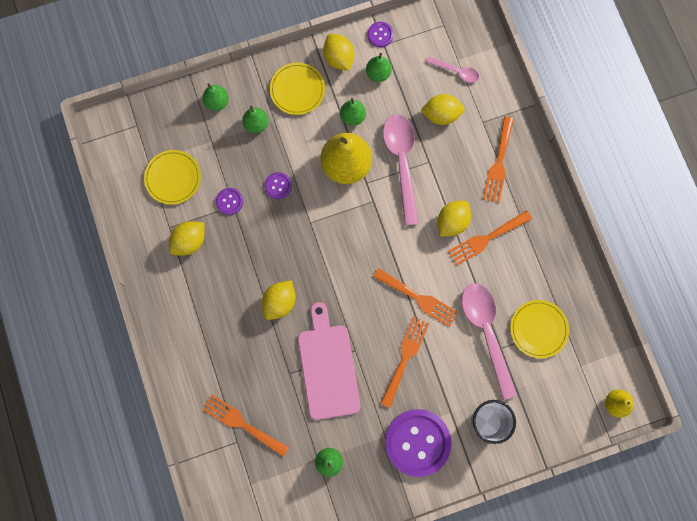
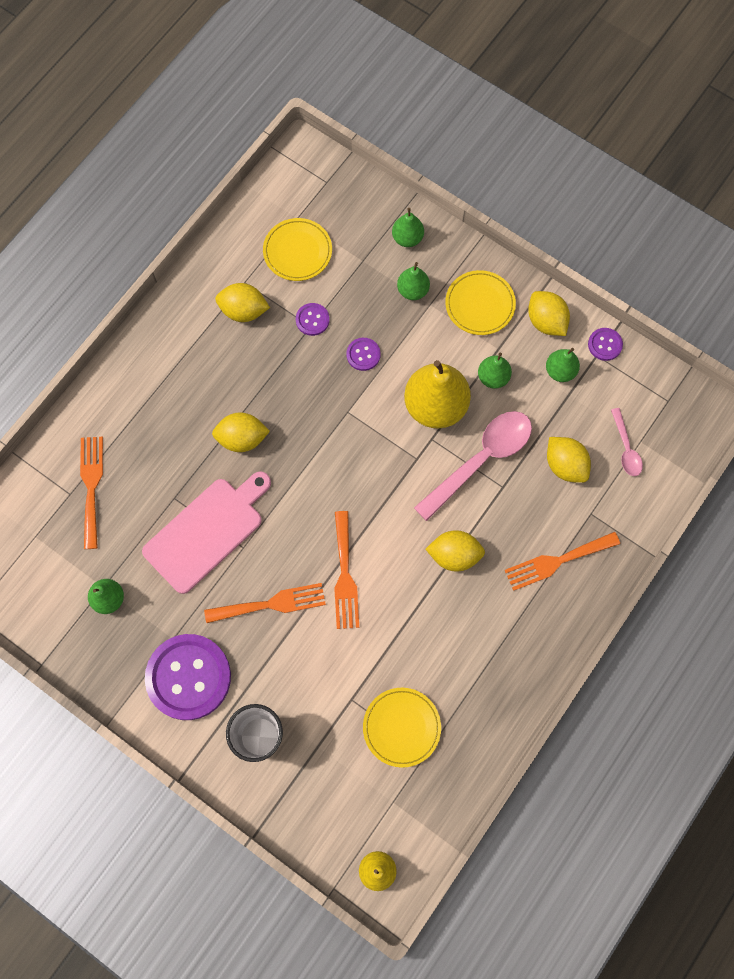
camera: 55 degrees right, 5 degrees down
(339, 58) = (546, 321): yellow lemon -> yellow lemon turned 60 degrees counterclockwise
(486, 239) = (462, 604): orange fork -> none
(486, 332) = (358, 672): pink spoon -> none

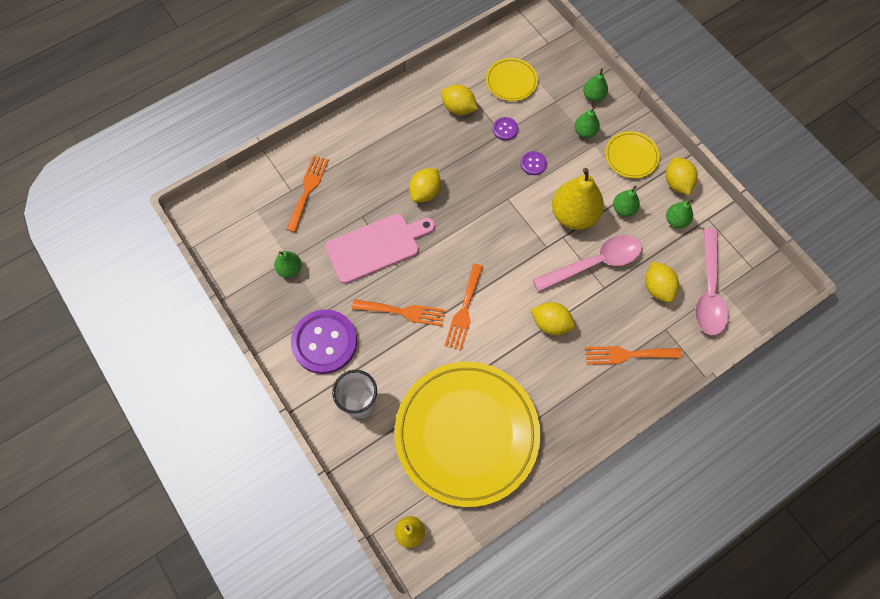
camera: 20 degrees right, 5 degrees down
(242, 438) = (425, 192): yellow lemon -> yellow lemon turned 75 degrees counterclockwise
(401, 727) = (466, 434): yellow plate -> yellow plate, size x2.31
(605, 345) = (716, 213): purple button -> none
(626, 448) = (708, 291): pink spoon -> pink spoon, size x2.00

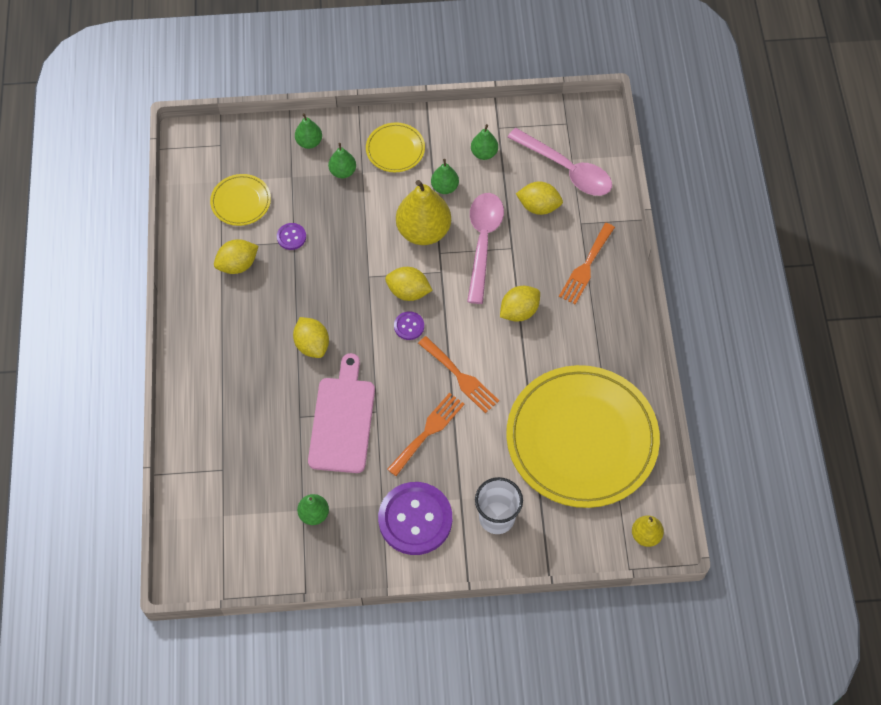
camera: 60 degrees left, 5 degrees down
(308, 190) = (234, 453): orange fork -> none
(533, 164) = (346, 234): purple button -> purple button (409, 326)
(677, 183) = (447, 130): yellow lemon -> yellow lemon (408, 292)

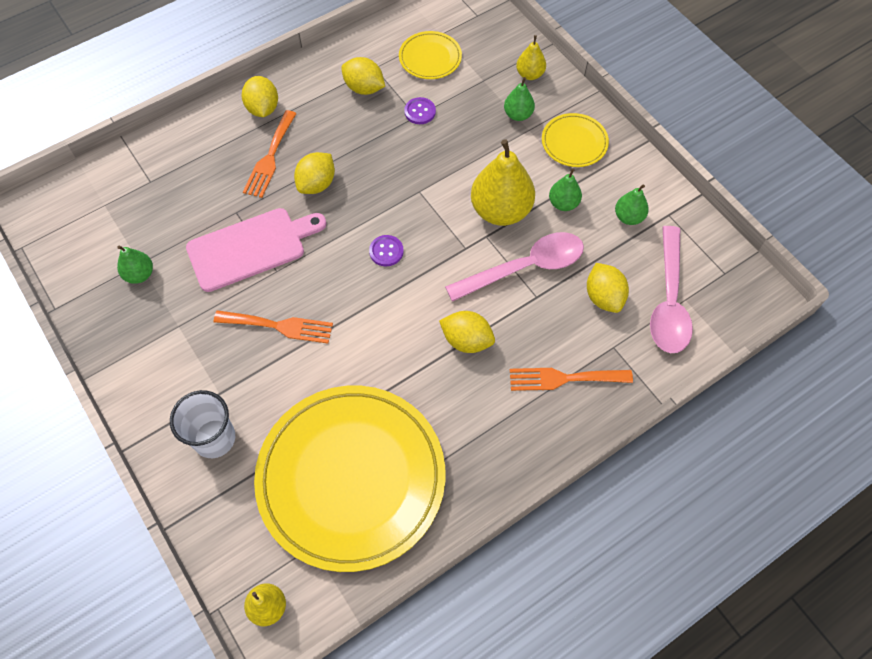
camera: 60 degrees right, 0 degrees up
(309, 142) = (530, 74): green pear -> yellow pear
(408, 292) = (424, 232): yellow lemon -> yellow lemon (263, 108)
(415, 519) = (175, 363): purple button -> none
(460, 377) = (357, 324): orange fork -> orange fork (270, 158)

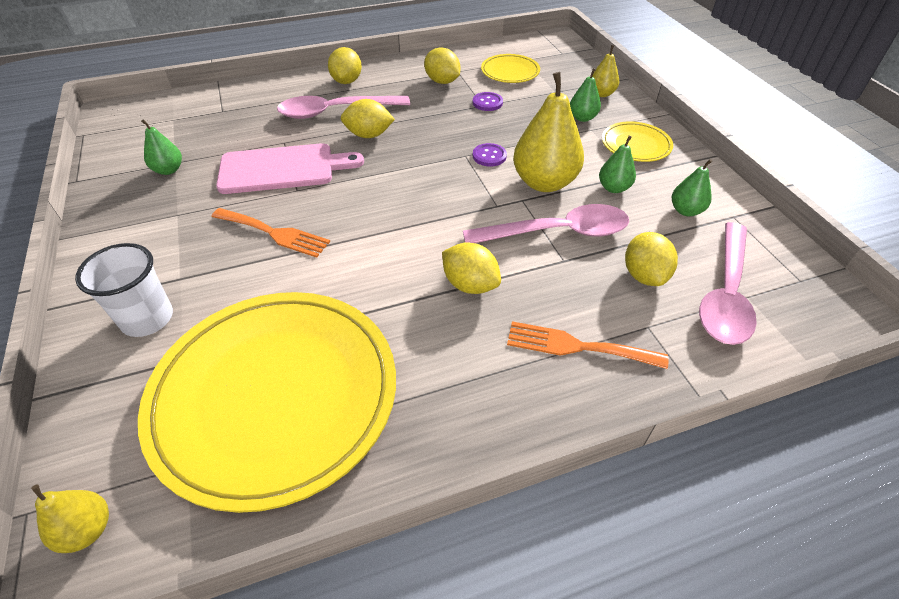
camera: 15 degrees right, 15 degrees down
(270, 158) = (335, 112): orange fork -> pink spoon
(317, 184) = (369, 135): yellow lemon -> yellow lemon turned 45 degrees clockwise
(386, 251) = (413, 194): purple button -> purple button (489, 156)

